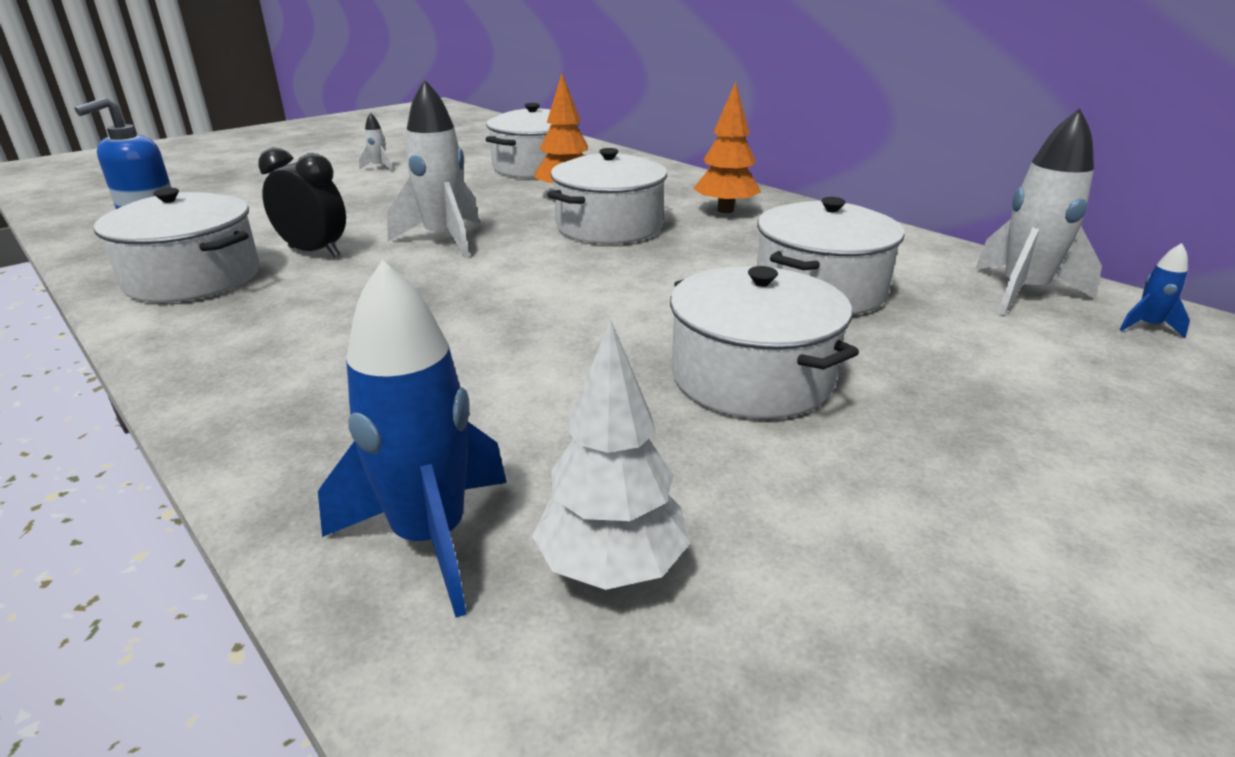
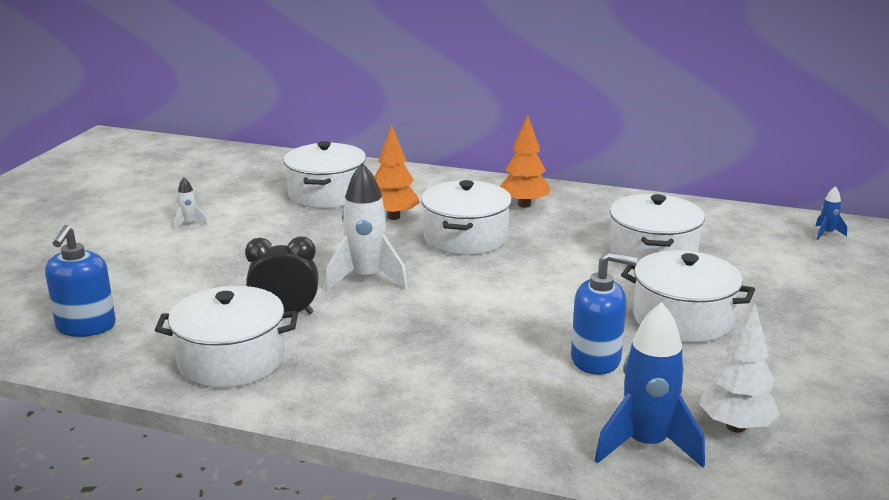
camera: 30 degrees left, 5 degrees down
(551, 392) = (596, 360): none -> blue soap dispenser
(1023, 293) = (754, 227): white rocket -> none

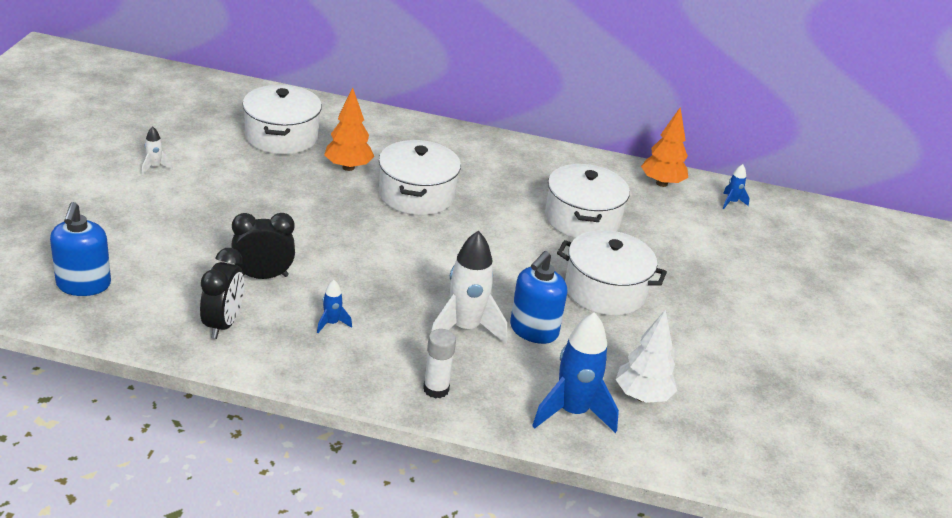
camera: 10 degrees left, 10 degrees up
(231, 360) = (223, 324): white pot -> black clock
(356, 357) = (331, 323): none -> blue rocket
(366, 278) = (331, 238): white rocket -> white rocket (465, 329)
(474, 422) = (436, 389): none -> white glue stick
(524, 205) = (467, 158): orange tree -> orange tree (661, 183)
(596, 360) = (533, 330): blue soap dispenser -> blue soap dispenser turned 120 degrees clockwise

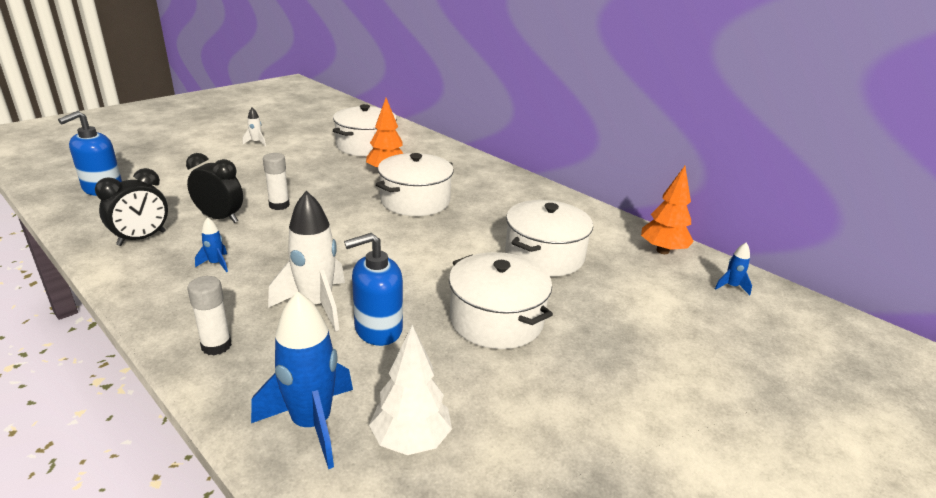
camera: 35 degrees right, 5 degrees down
(298, 242) = (279, 205): none -> white glue stick

